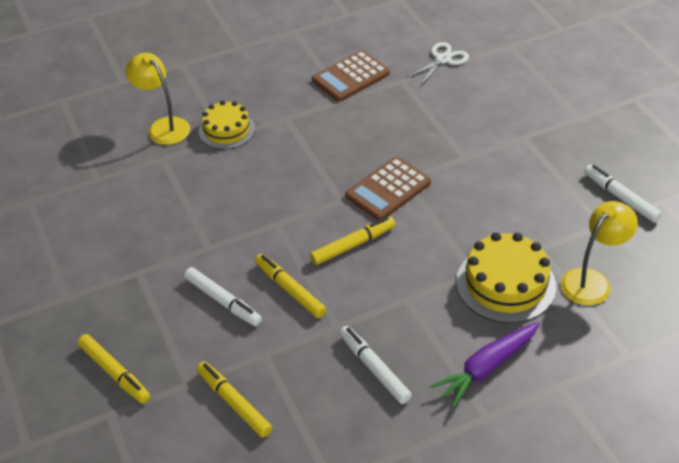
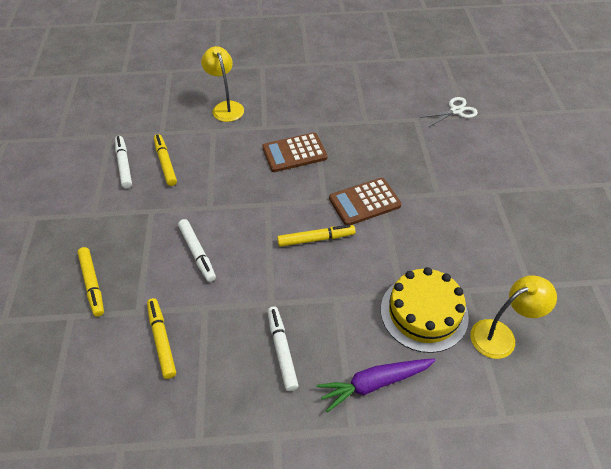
camera: 20 degrees right, 5 degrees up
(226, 130) = (268, 122): yellow cake -> none
(290, 290) = (250, 260): yellow marker -> yellow marker (165, 163)
(351, 77) = (378, 106): brown calculator -> brown calculator (294, 153)
(620, 198) = (557, 268): white marker -> white marker (124, 165)

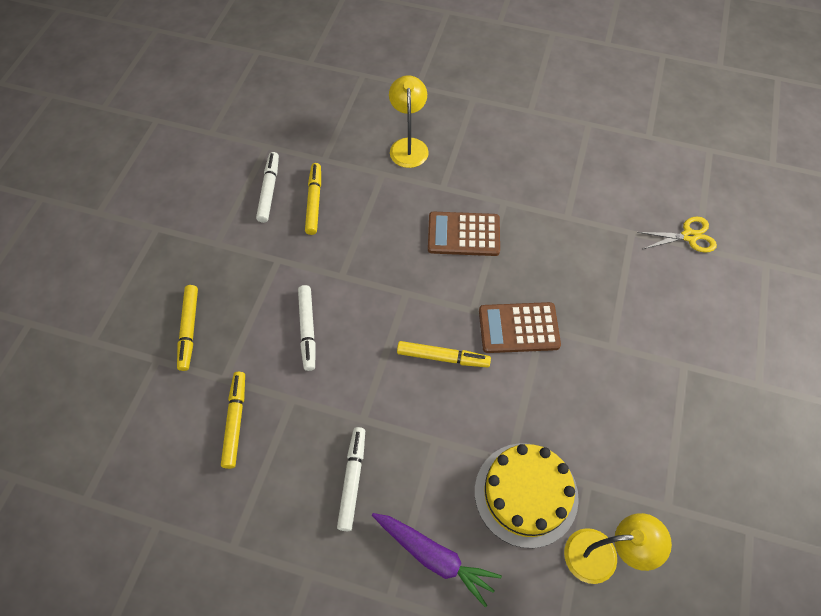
camera: 20 degrees right, 10 degrees up
(374, 383) = (434, 557): purple carrot -> purple carrot turned 150 degrees counterclockwise
(456, 111) = (689, 236): white scissors -> yellow scissors

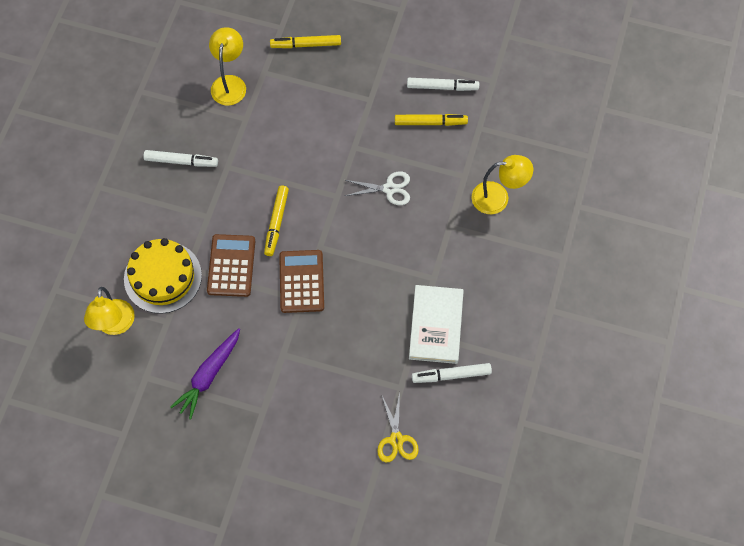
camera: 90 degrees right, 5 degrees up
(235, 421) = (230, 83): yellow marker -> yellow lamp
(308, 330) = (304, 125): white marker -> white marker (451, 375)
(397, 241) = (389, 189): none -> white scissors
(434, 557) = (123, 214): purple carrot -> purple carrot (209, 375)
(463, 234) = (396, 242): brown calculator -> brown calculator (231, 266)
(558, 201) = (436, 325): none -> white book

